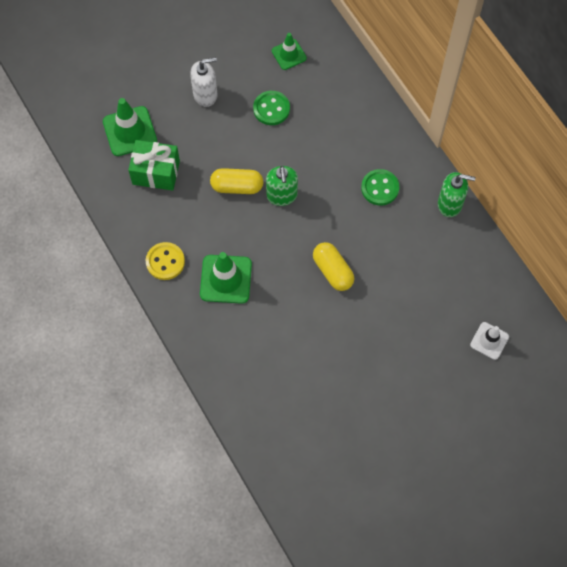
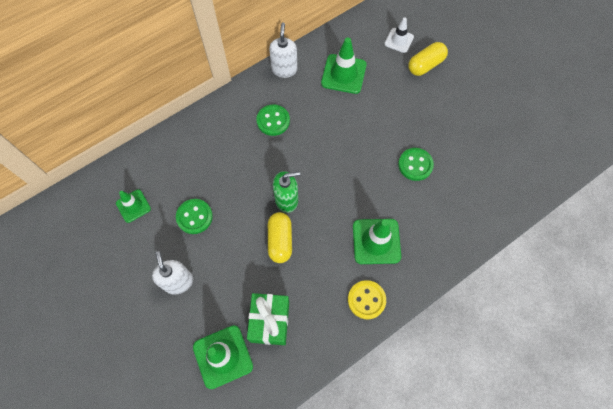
camera: 95 degrees left, 0 degrees up
(312, 333) = (415, 165): none -> green button
(333, 271) = (356, 153): yellow capsule -> yellow capsule (425, 65)
(440, 269) = (343, 74): none -> green traffic cone
(450, 204) = (284, 69): green soap dispenser -> white soap dispenser

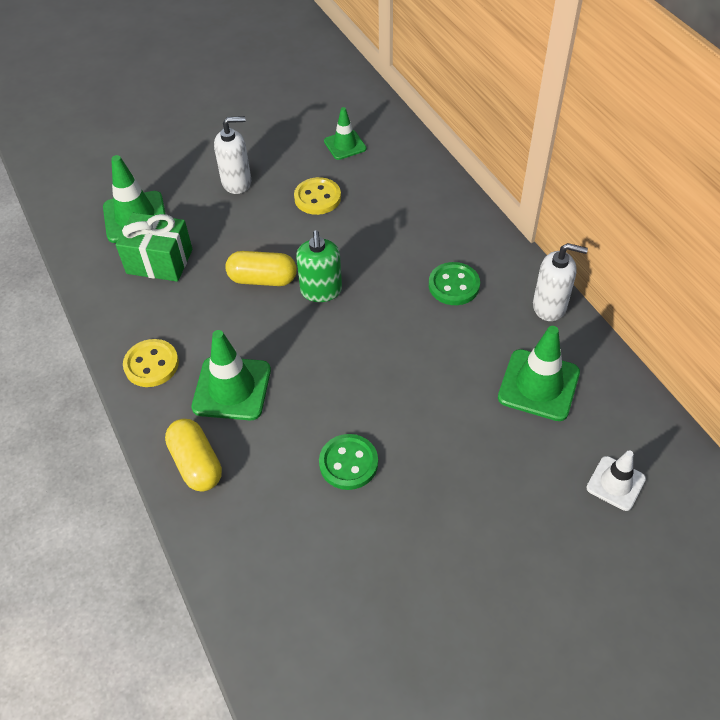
camera: 100 degrees right, 15 degrees down
(194, 217) = (317, 198): green button -> yellow button
(425, 65) = (557, 519): yellow capsule -> yellow capsule (196, 463)

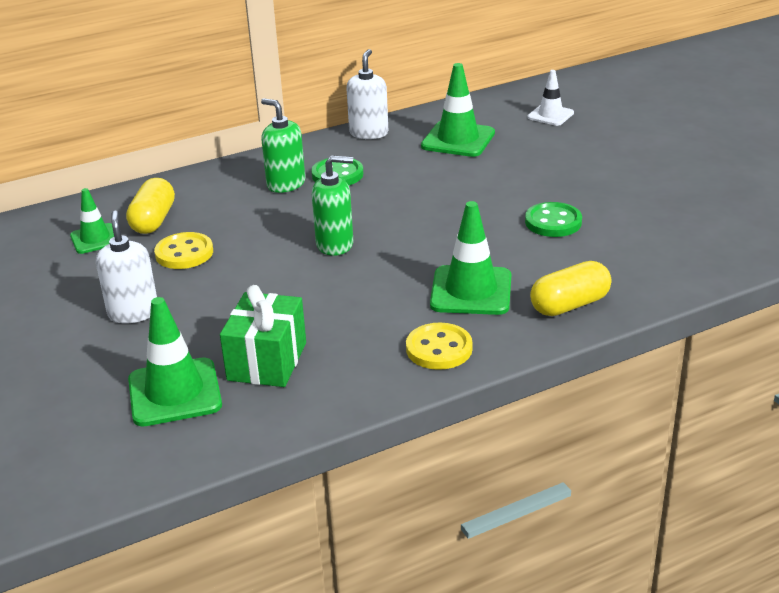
camera: 90 degrees left, 20 degrees down
(263, 279) = (311, 282): yellow capsule -> yellow capsule (153, 220)
(434, 249) = (286, 184): none -> green soap dispenser

